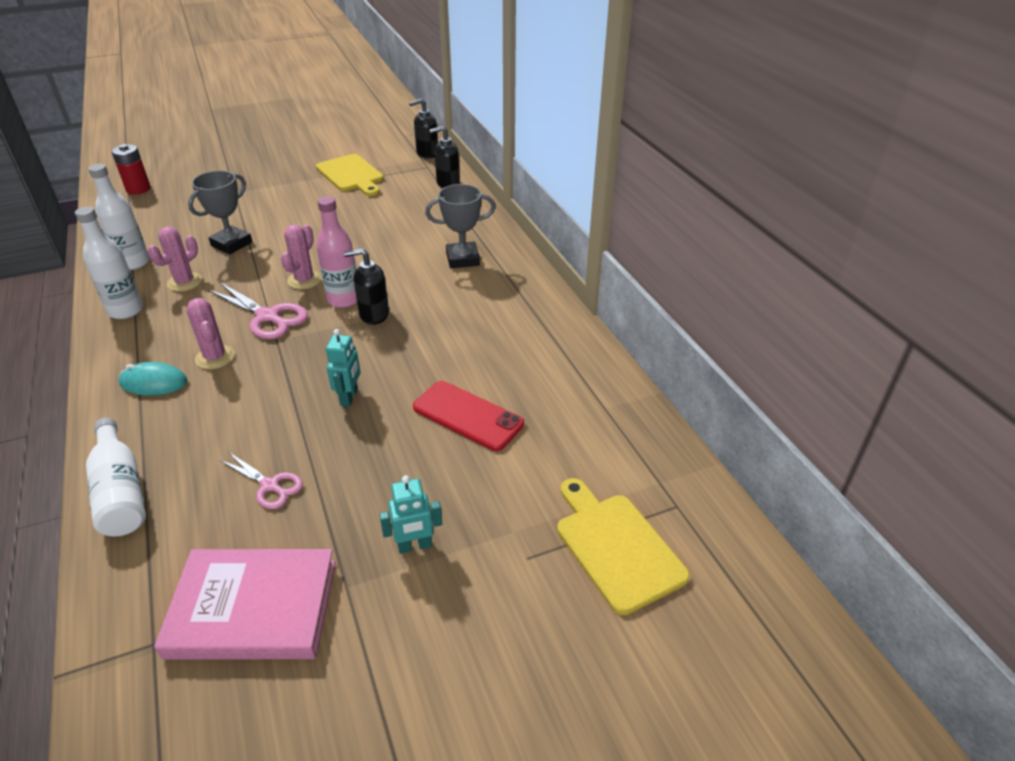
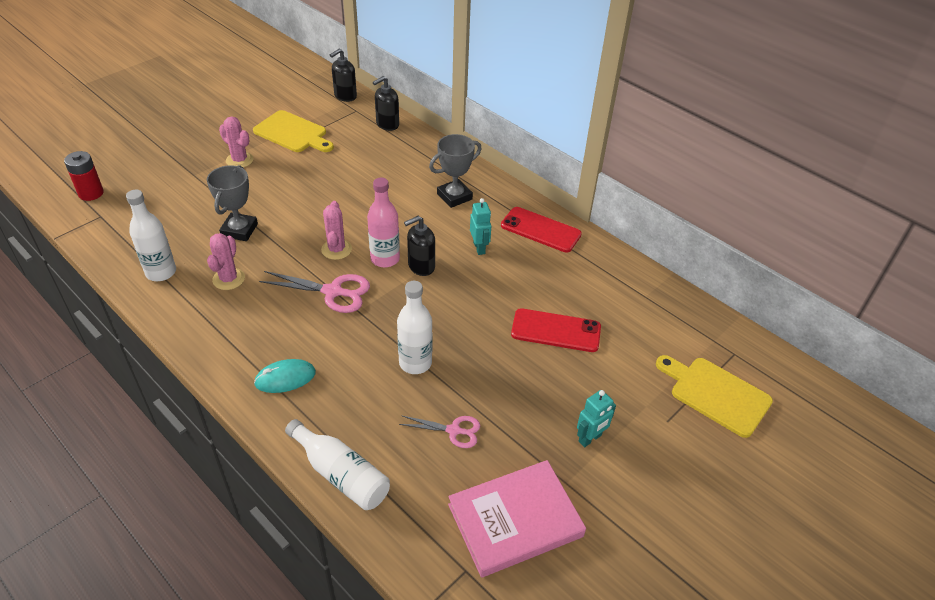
camera: 25 degrees left, 5 degrees up
(126, 311) = (198, 321): white bottle -> white bottle (415, 363)
(215, 357) = (319, 341): pink cactus -> pink cactus (239, 160)
(349, 397) = (457, 342): turquoise robot -> turquoise robot (479, 248)
(531, 310) = (540, 230): none -> red phone

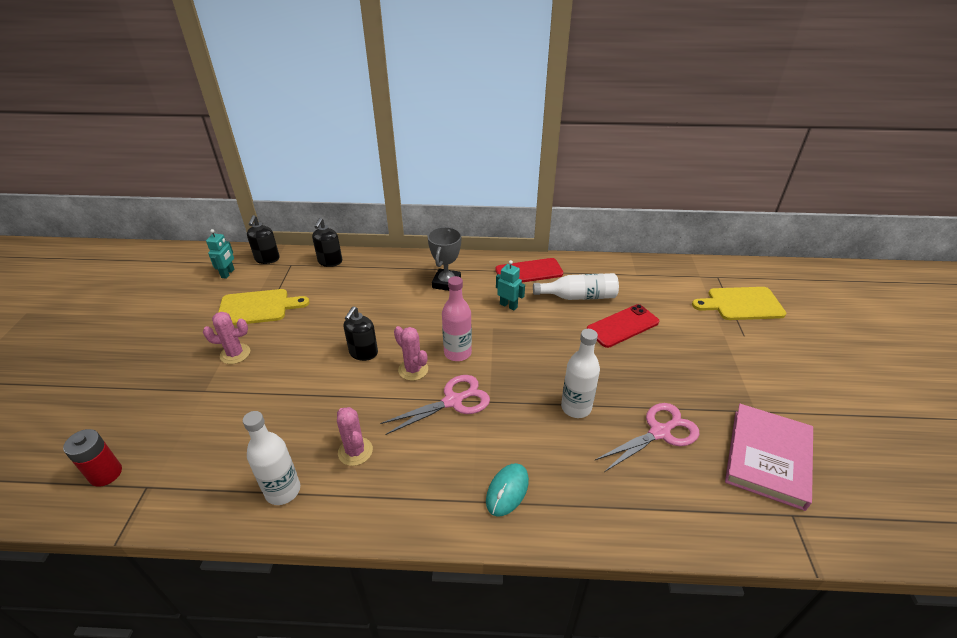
camera: 40 degrees left, 5 degrees down
(239, 230) = (311, 407): grey trophy -> none
(341, 474) = (642, 525): white bottle -> white bottle (579, 296)
(421, 266) = (489, 341): black soap dispenser -> black soap dispenser (363, 353)
(454, 431) = (660, 432): pink scissors -> pink scissors, size x1.59
(590, 438) = (728, 375): turquoise robot -> turquoise robot (228, 273)

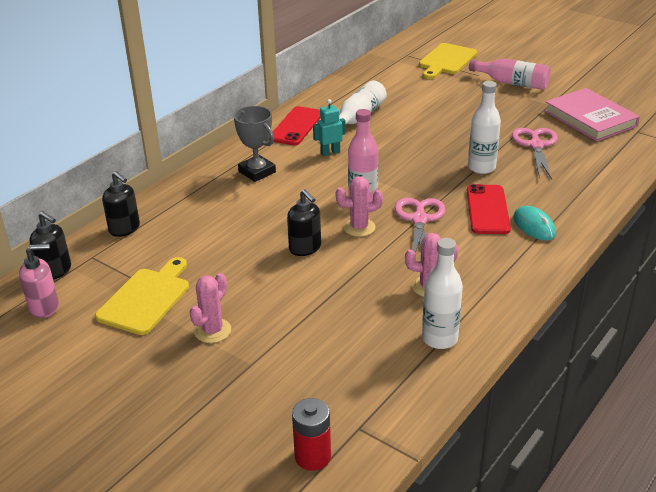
camera: 55 degrees left, 5 degrees down
(228, 273) = (44, 307): turquoise robot -> pink soap dispenser
(622, 326) = (416, 114): red phone -> red phone (487, 210)
(760, 365) = (512, 83): none -> pink bottle

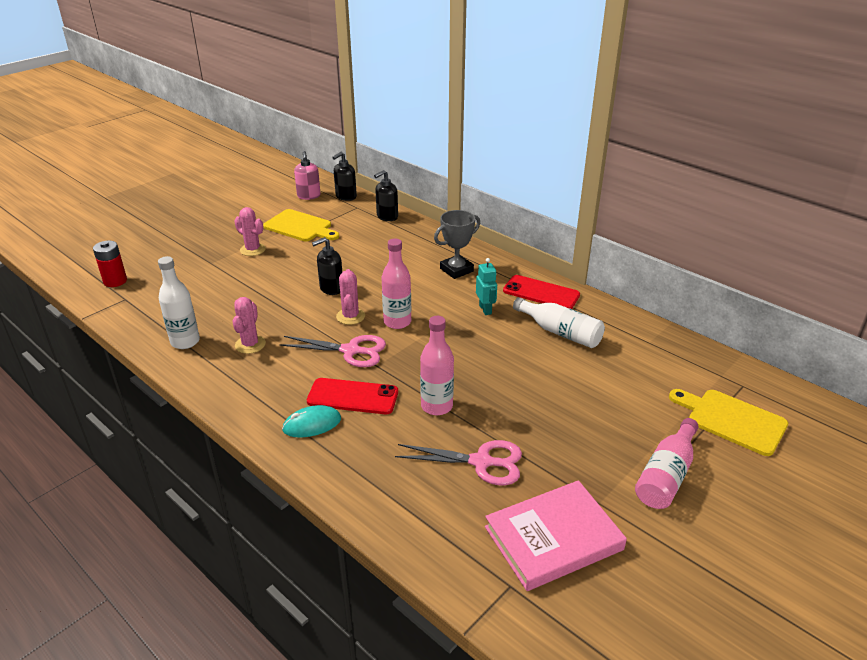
camera: 95 degrees right, 0 degrees up
(481, 168) = (436, 406): white bottle -> pink bottle

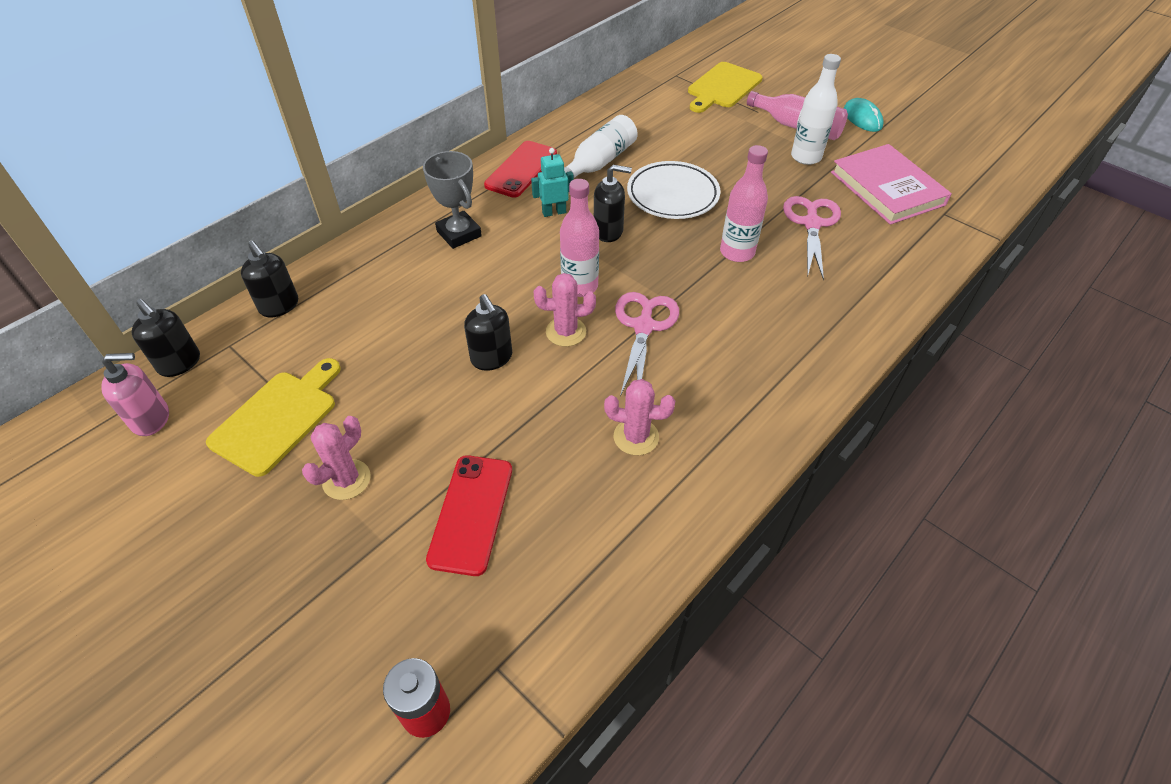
camera: 90 degrees left, 15 degrees up
(185, 342) = (633, 525): white bottle -> white bottle (806, 157)
(312, 424) = (788, 351): turquoise mouse -> turquoise mouse (862, 118)
(353, 396) = (733, 319): red phone -> red phone (471, 513)
(462, 336) = (608, 231): none -> black soap dispenser
(517, 372) = (672, 195): none -> white plate

